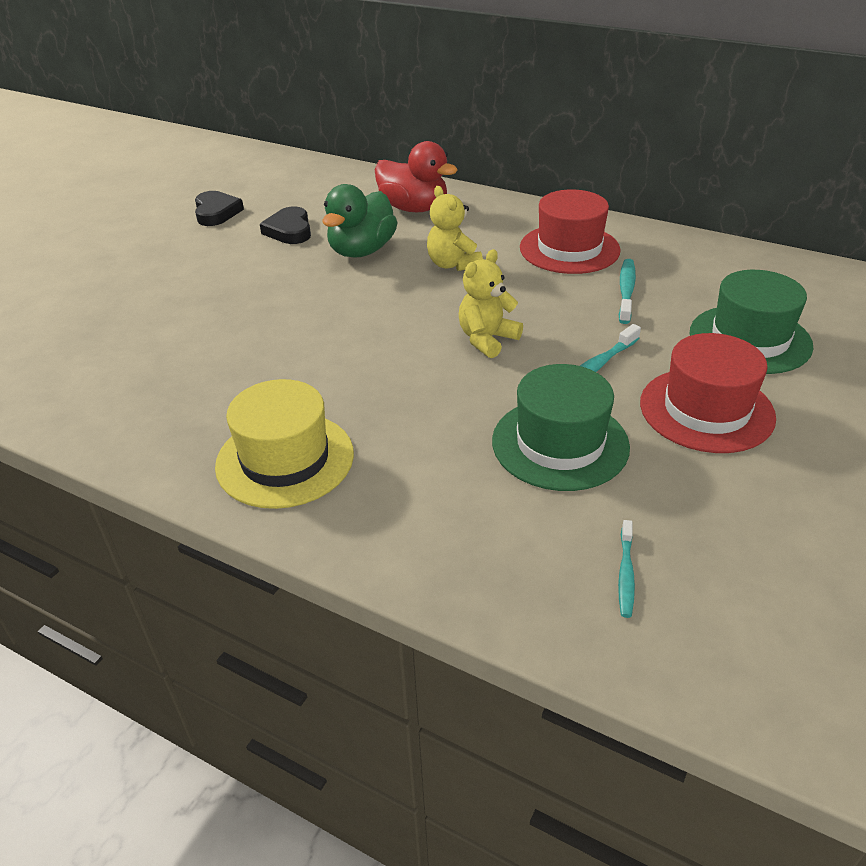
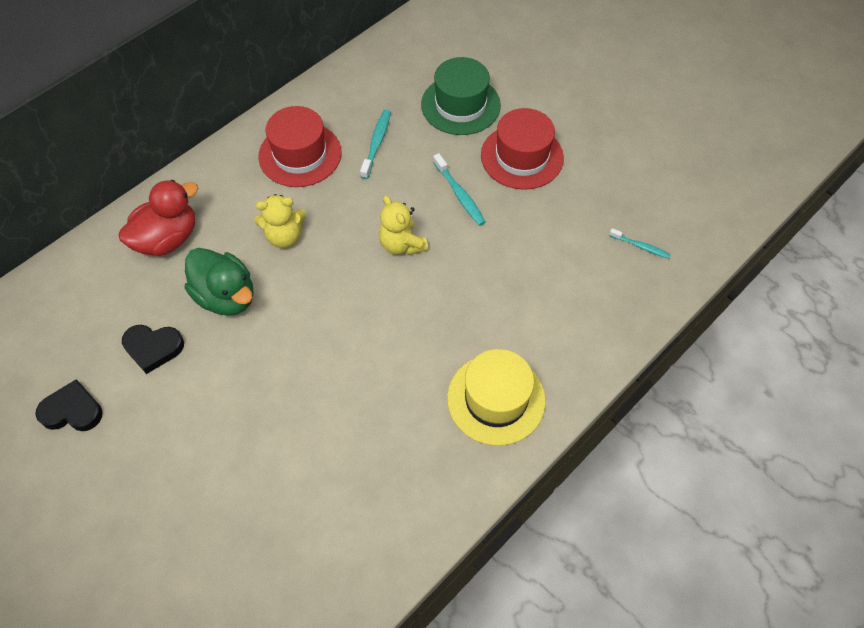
camera: 75 degrees left, 20 degrees up
(560, 443) = (529, 239): green hat -> none
(626, 291) = (376, 144): turquoise toothbrush -> turquoise toothbrush turned 75 degrees clockwise

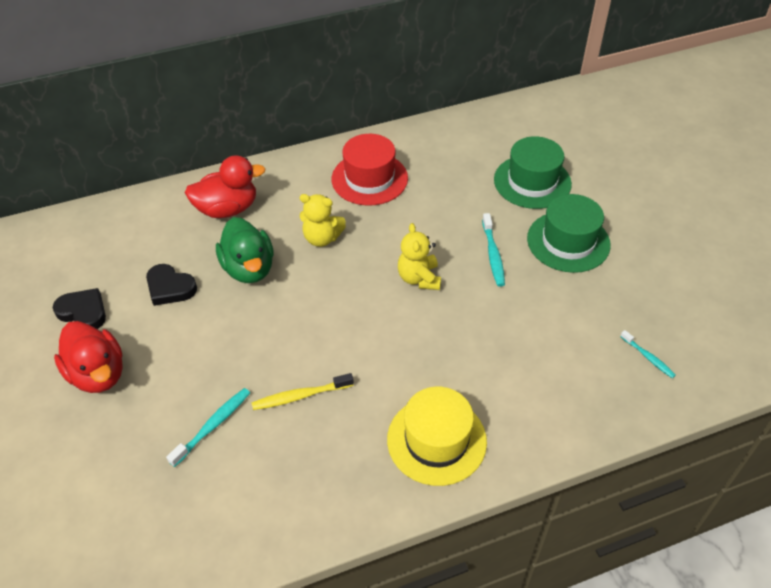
camera: 25 degrees right, 10 degrees down
(128, 469) = (98, 374): none -> red duck
(349, 408) = (301, 396): none -> yellow toothbrush
(376, 144) = (439, 190): turquoise toothbrush -> turquoise toothbrush (212, 426)
(522, 157) = (568, 241): red hat -> green hat

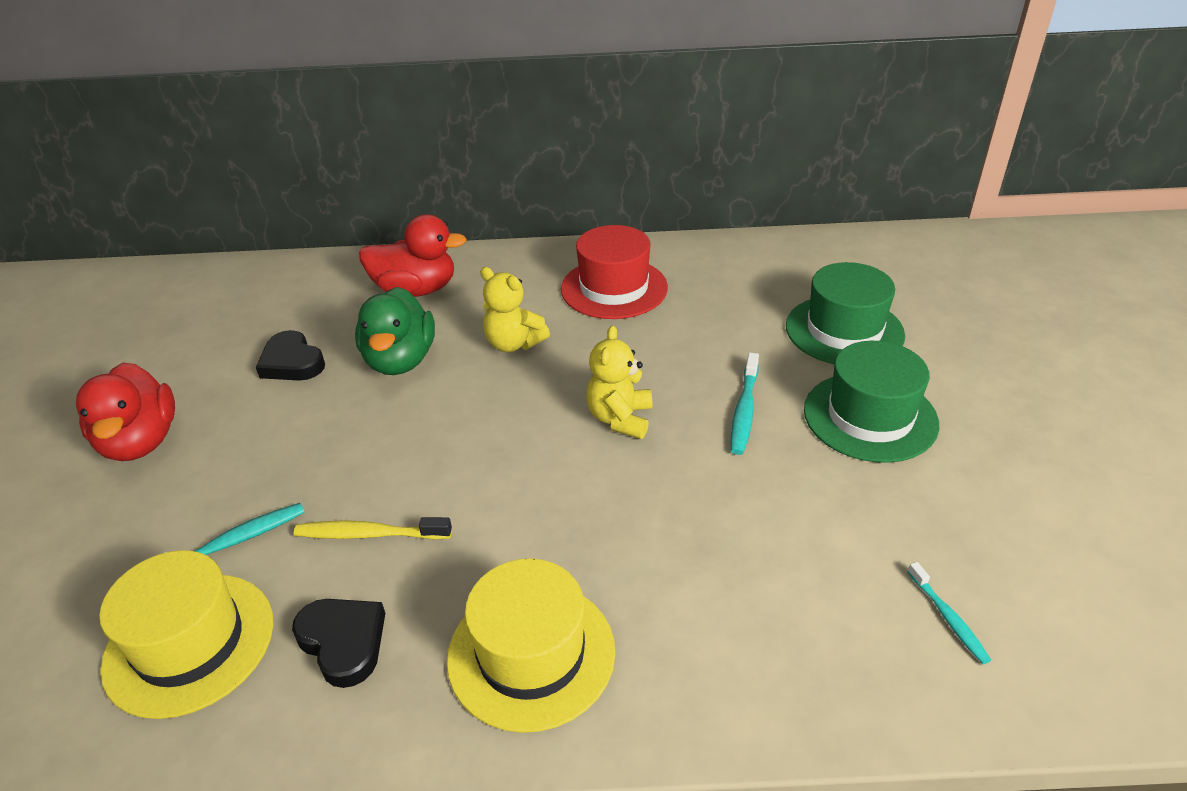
camera: 20 degrees right, 10 degrees down
(83, 312) = (176, 368): black heart -> black heart (343, 642)
(228, 493) = (189, 643): none -> yellow hat

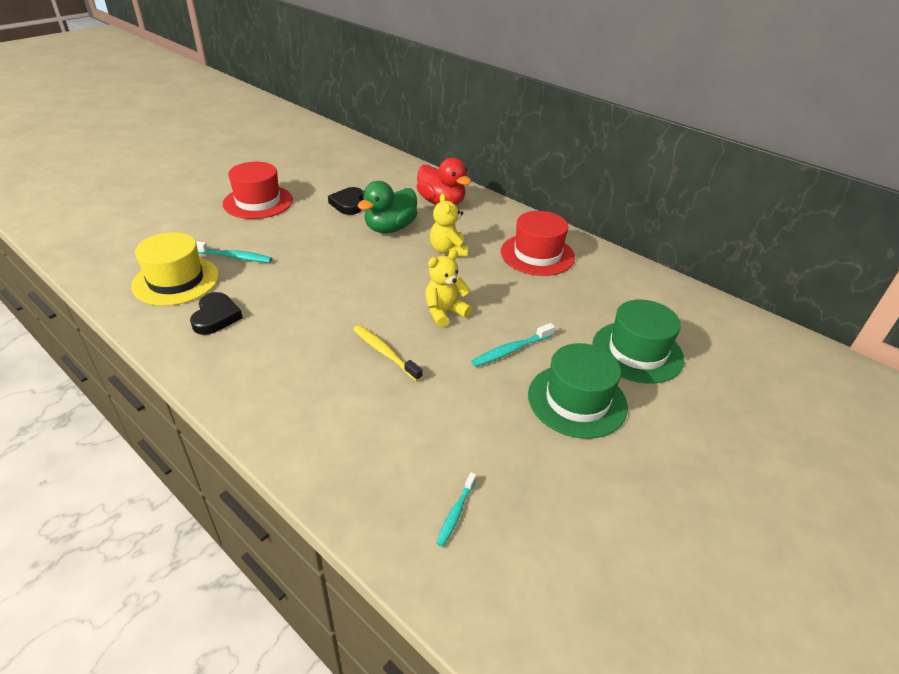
camera: 40 degrees right, 0 degrees up
(141, 441) = (258, 202): red duck -> red hat
(370, 534) = (279, 287): yellow toothbrush -> yellow toothbrush (385, 353)
(531, 653) = (265, 372): yellow hat -> none

